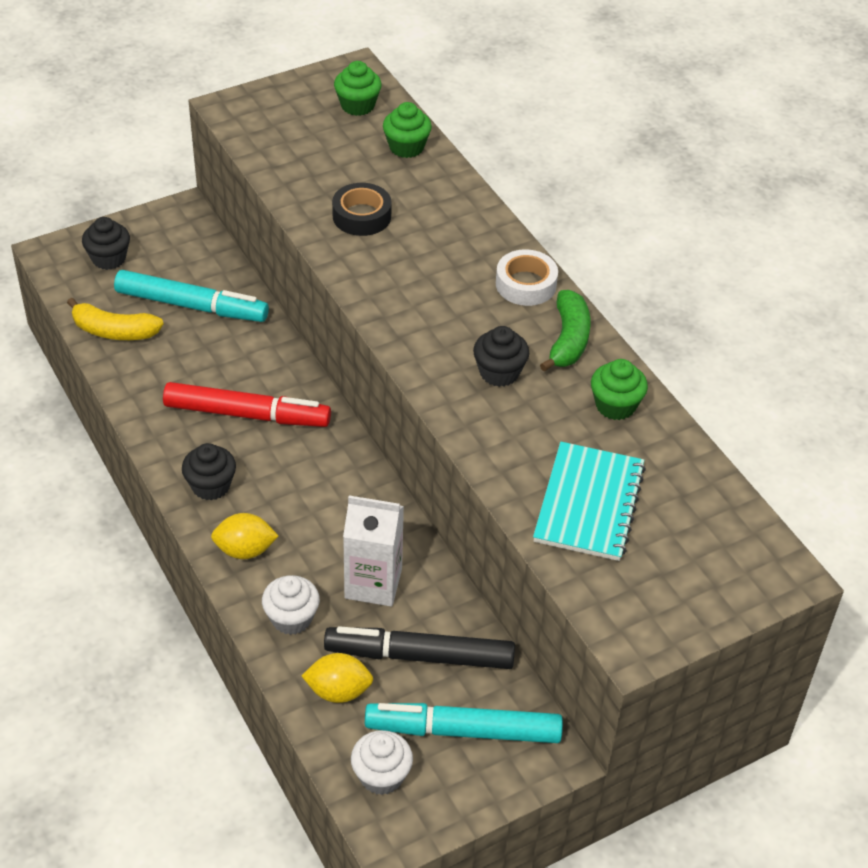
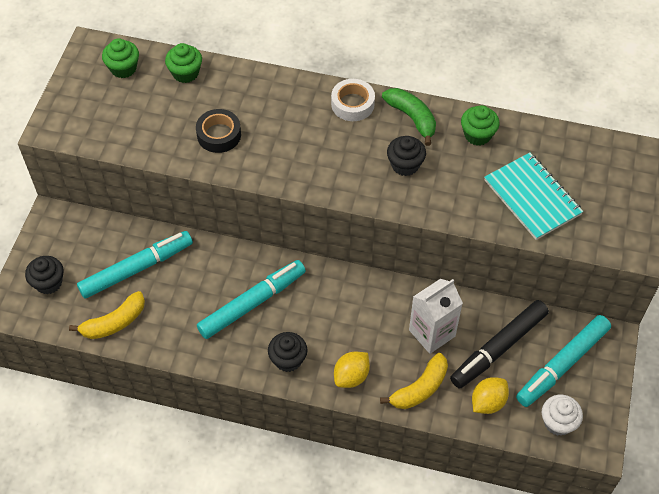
camera: 45 degrees left, 10 degrees up
(247, 414) = (252, 303): red marker -> turquoise marker
(291, 618) = (420, 388): white cupcake -> yellow banana

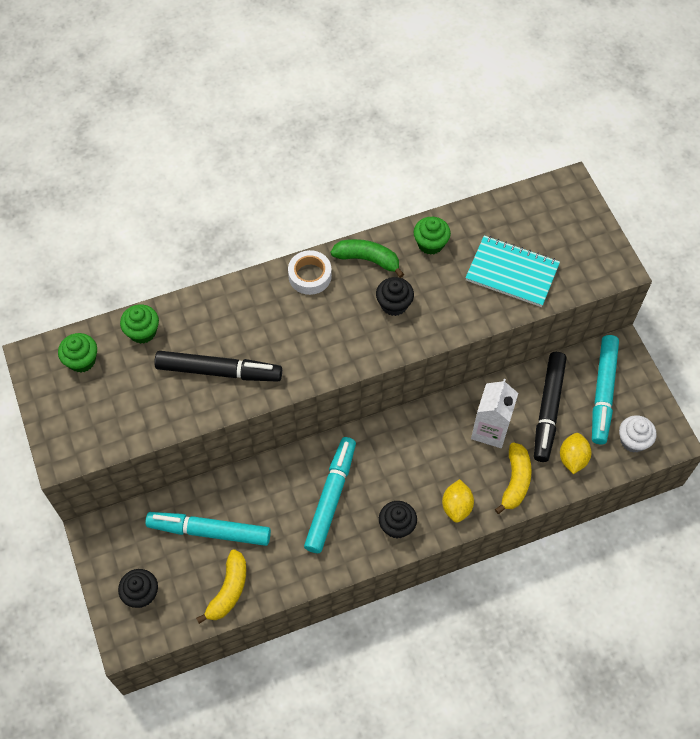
camera: 35 degrees left, 5 degrees up
(137, 269) = (209, 531): turquoise marker -> turquoise marker turned 105 degrees counterclockwise
(219, 135) = (219, 371): black tape -> black marker

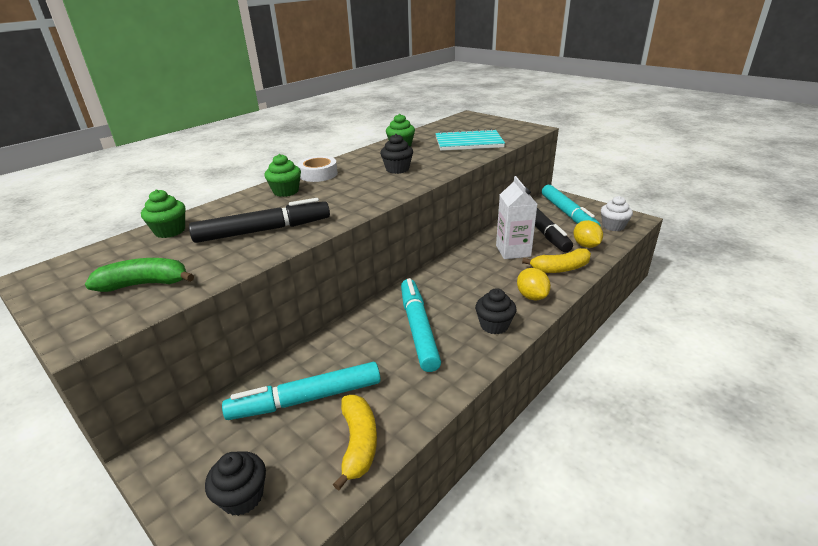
camera: 25 degrees left, 30 degrees down
(82, 360) = (100, 262): green cupcake -> green cupcake (286, 191)
(368, 260) = (360, 160): green banana -> green banana (145, 284)
(515, 481) = (560, 268): yellow banana -> yellow banana turned 90 degrees clockwise

